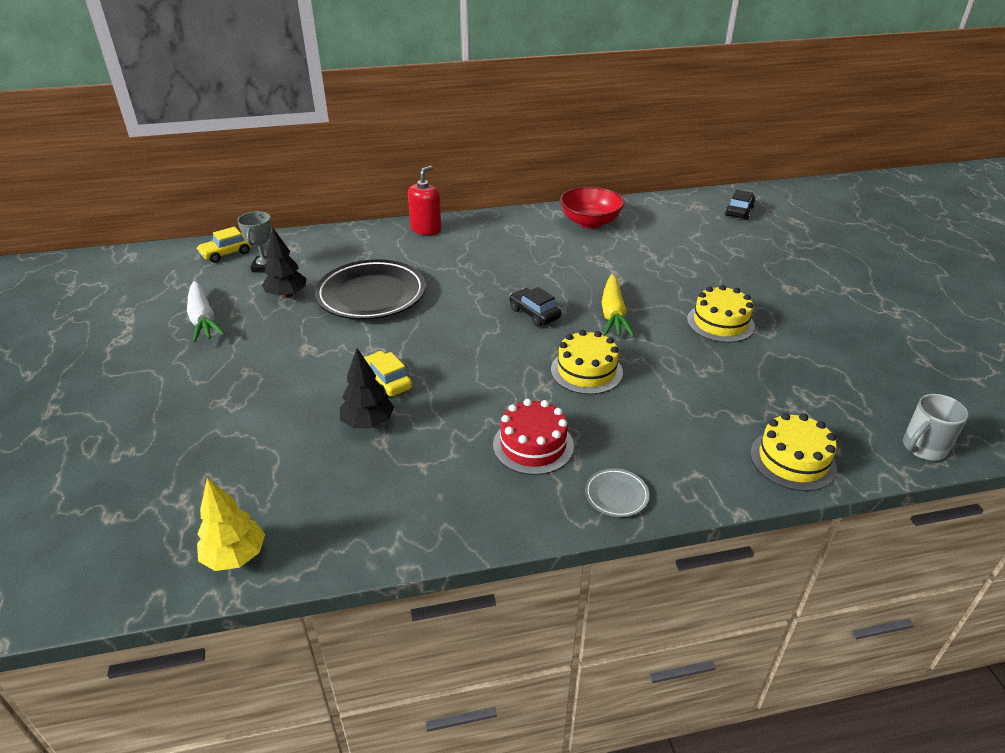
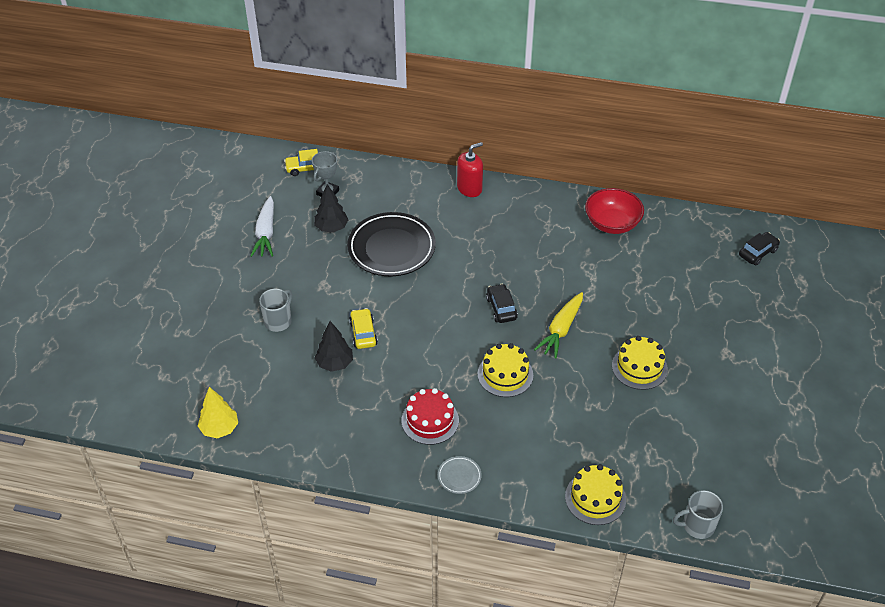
camera: 25 degrees right, 10 degrees up
(264, 400) = (278, 321): none -> grey mug

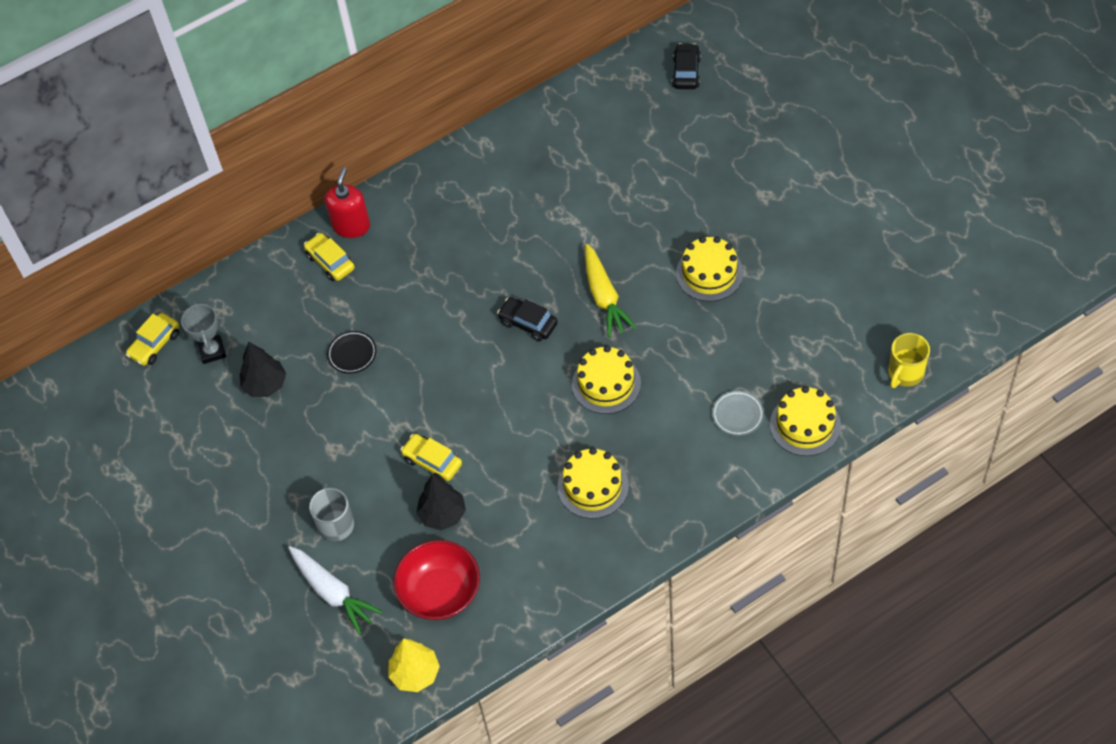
camera: 40 degrees left, 10 degrees up
(265, 233) = (204, 449): white carrot -> white carrot (333, 593)
(391, 248) = (352, 354): black plate -> black plate, size x0.42
(430, 420) = (593, 486): red cake -> yellow cake
(437, 197) = (330, 262): none -> yellow car
(459, 476) = (677, 512): grey plate -> grey plate (737, 415)
(612, 223) = (528, 150): red bowl -> red bowl (440, 592)
(697, 526) = (905, 373): grey mug -> yellow mug

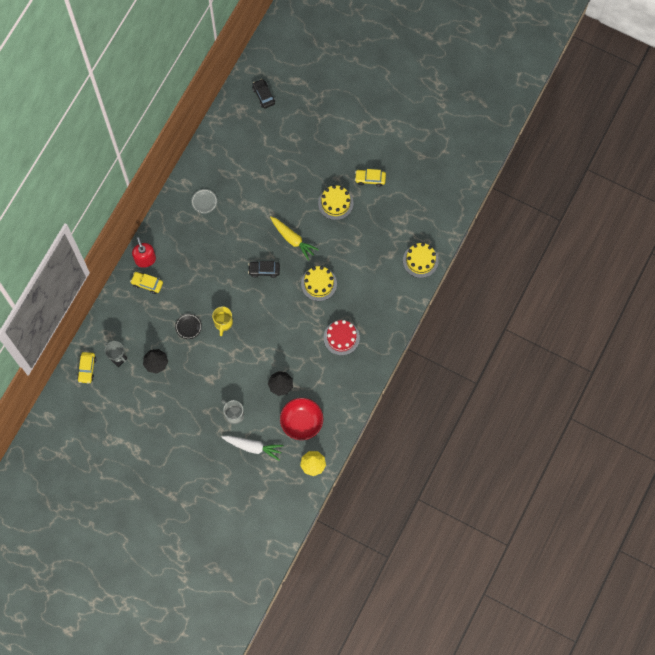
camera: 35 degrees left, 15 degrees up
(432, 462) = (260, 362): yellow car -> yellow car (370, 179)
(593, 486) = (341, 337): yellow cake -> red cake
(737, 415) = (387, 270): grey plate -> grey plate (204, 202)
(905, 373) = (452, 213): yellow mug -> yellow mug (223, 323)

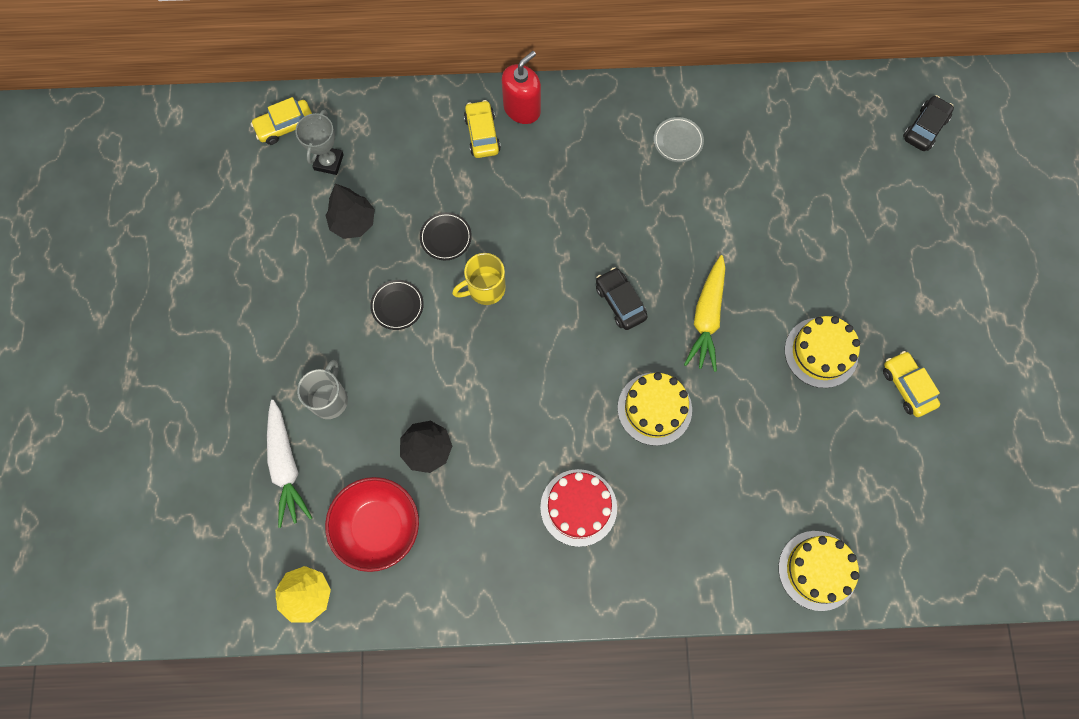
camera: 60 degrees right, 0 degrees up
(208, 364) = (397, 306): none -> black plate

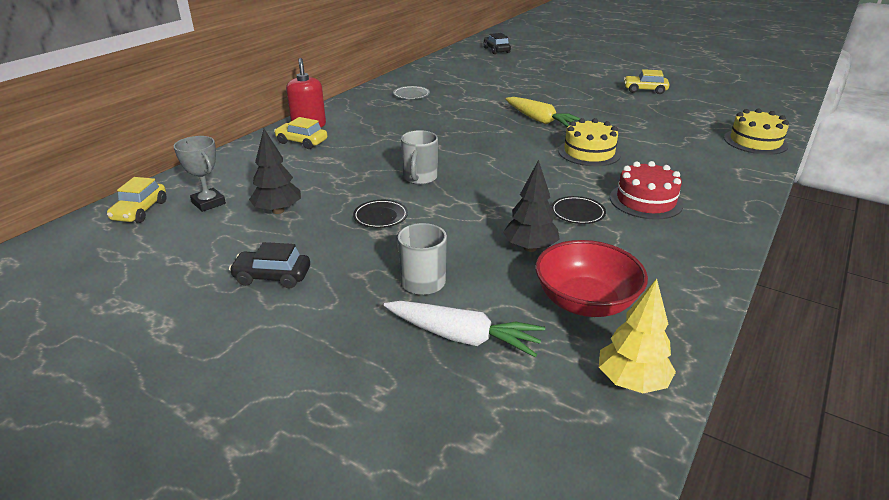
camera: 55 degrees left, 40 degrees down
(446, 237) = (355, 179): black plate -> black plate (577, 213)
(485, 289) = (420, 178): yellow mug -> grey mug
(620, 302) = (495, 139): black car -> black car (272, 277)
(821, 352) = (600, 101): yellow cake -> none

